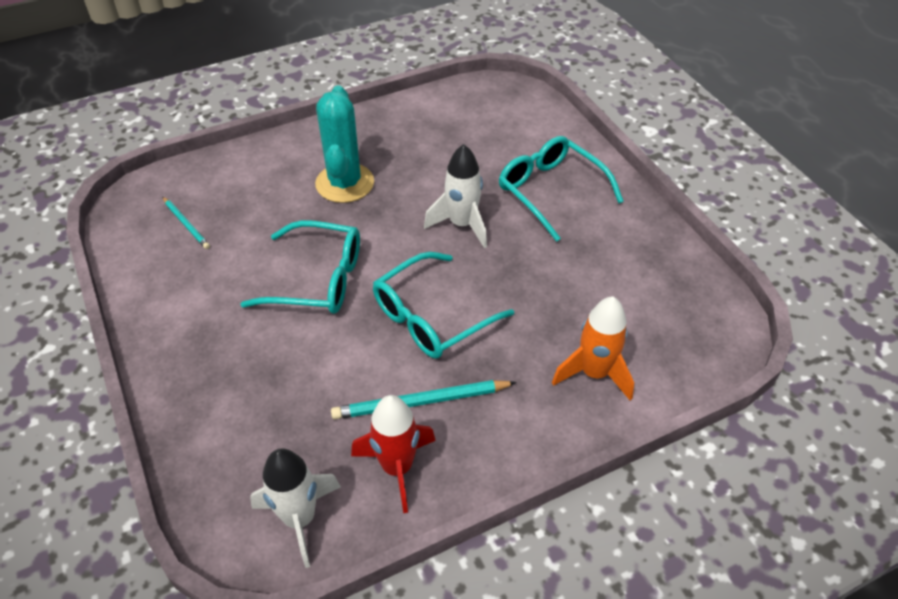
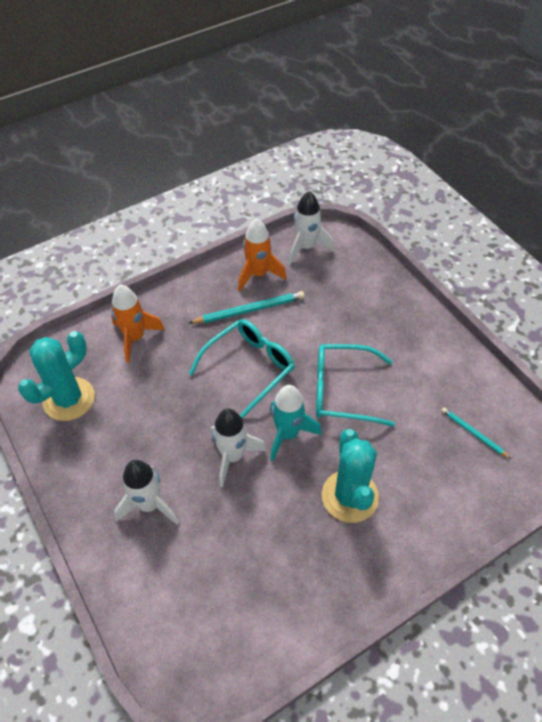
camera: 175 degrees right, 5 degrees up
(396, 240) = (288, 434): none -> turquoise rocket
(397, 468) = (258, 274): red rocket -> orange rocket
(551, 192) = (149, 505): turquoise glasses -> white rocket
(668, 299) = (69, 399): none -> turquoise cactus

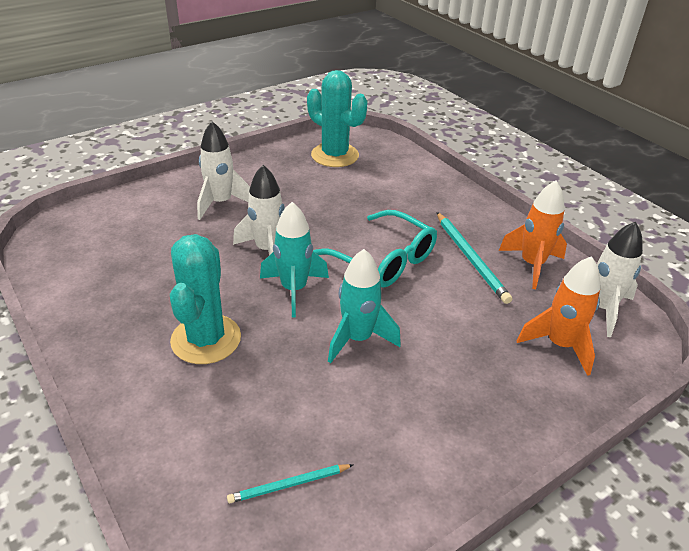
camera: 85 degrees right, 15 degrees down
(135, 338) = (411, 184): orange rocket -> orange rocket (559, 345)
(343, 391) = (358, 339): turquoise glasses -> turquoise rocket
(350, 496) = (206, 339): turquoise cactus -> turquoise cactus turned 75 degrees counterclockwise
(473, 433) = (289, 485): turquoise pencil -> turquoise pencil turned 150 degrees counterclockwise

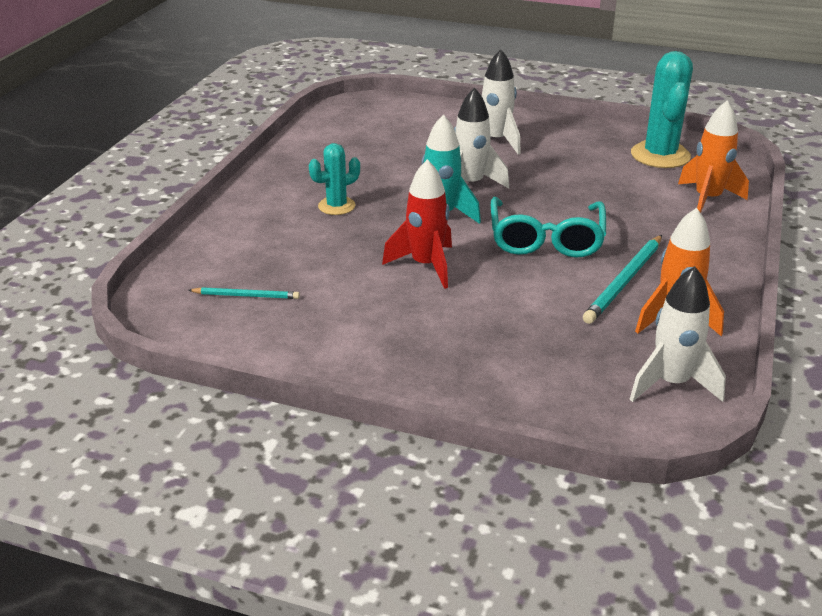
camera: 55 degrees right, 5 degrees down
(206, 339) = (336, 206): turquoise cactus -> turquoise cactus, size x0.58
(289, 485) = (246, 296): turquoise pencil -> turquoise pencil turned 150 degrees clockwise
(358, 339) = (426, 266): turquoise rocket -> red rocket
(559, 345) = (571, 372): orange rocket -> orange rocket (707, 199)

